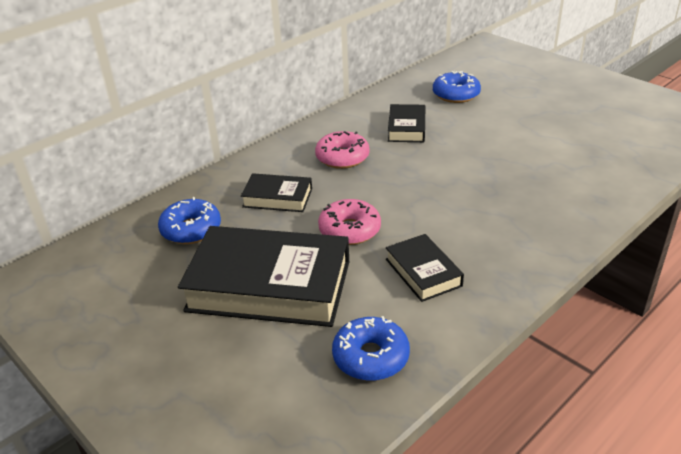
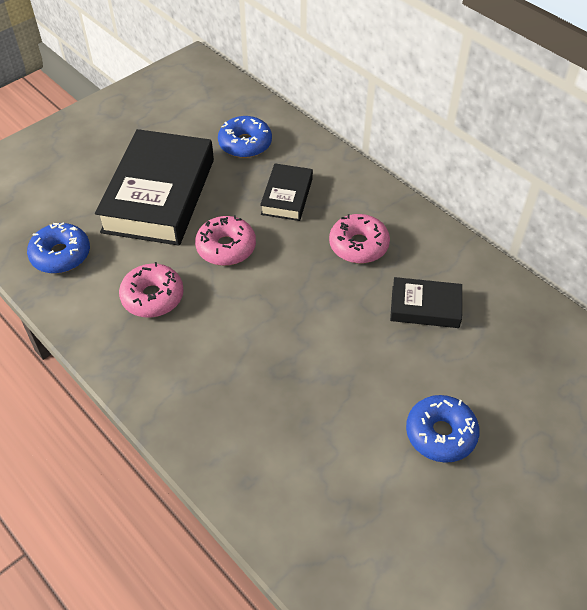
camera: 90 degrees right, 15 degrees up
(423, 272) = (152, 297): black book -> pink donut
(456, 94) = (521, 370): blue donut -> blue donut (440, 434)

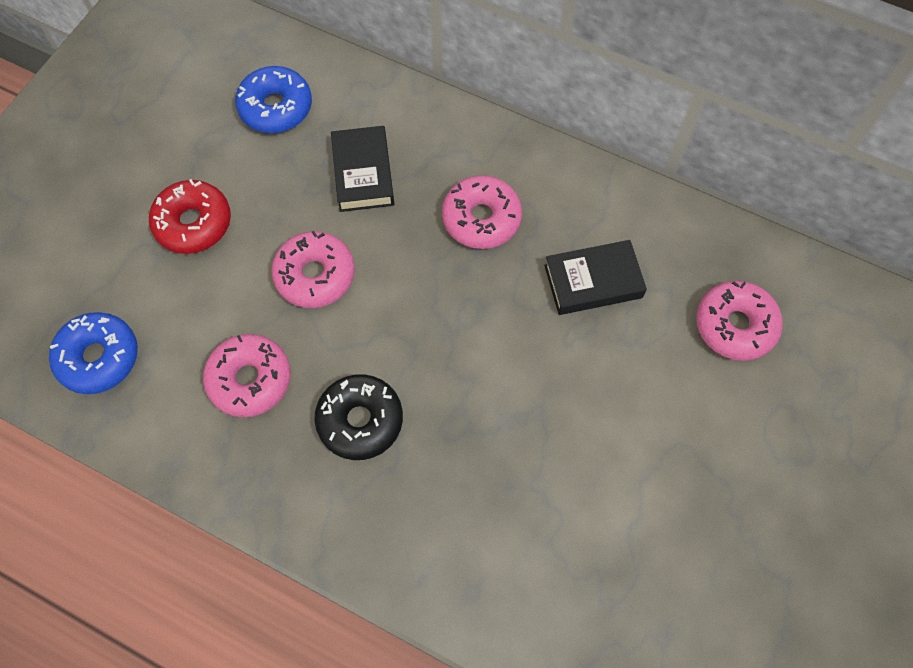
camera: 20 degrees left, 15 degrees up
(159, 195) = (193, 223): black book -> red donut
(216, 345) = (360, 421): none -> black donut
(440, 434) = (670, 448): blue donut -> none
(525, 367) = (735, 326): none -> pink donut

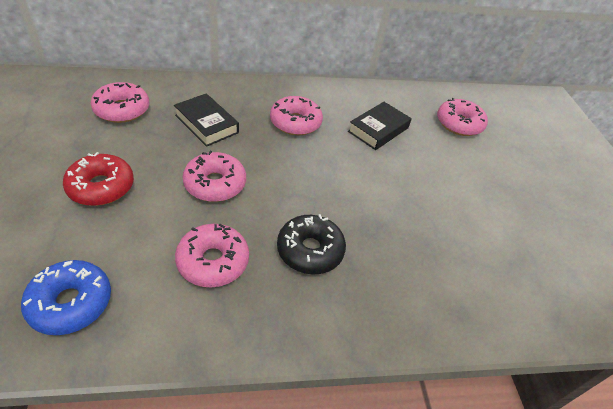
camera: 40 degrees left, 20 degrees down
(276, 107) = (122, 110): blue donut -> pink donut

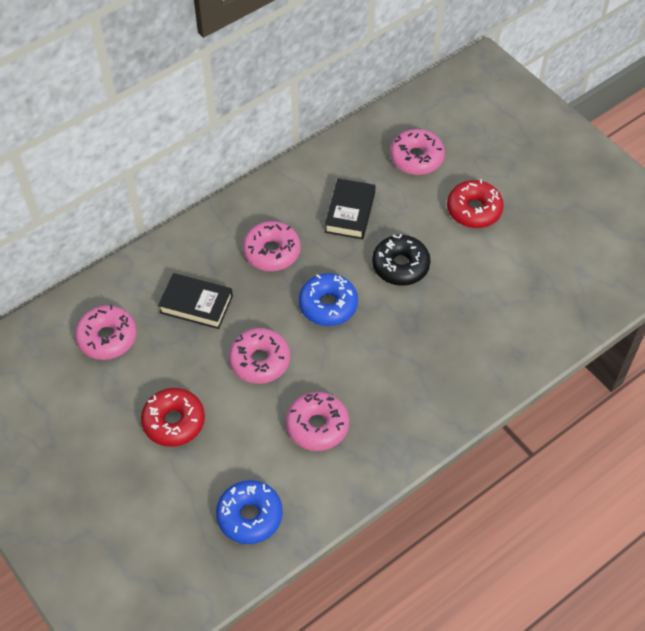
camera: 25 degrees left, 10 degrees up
(308, 177) = (328, 305): none -> blue donut
(310, 250) = (379, 372): black donut -> black donut (400, 266)
(488, 177) = (474, 210): none -> red donut

